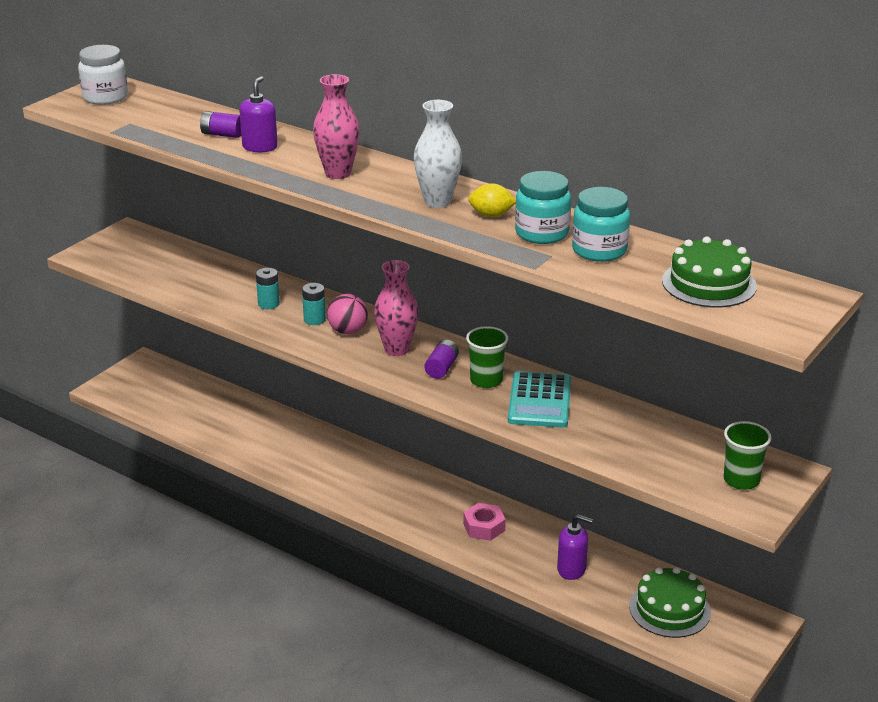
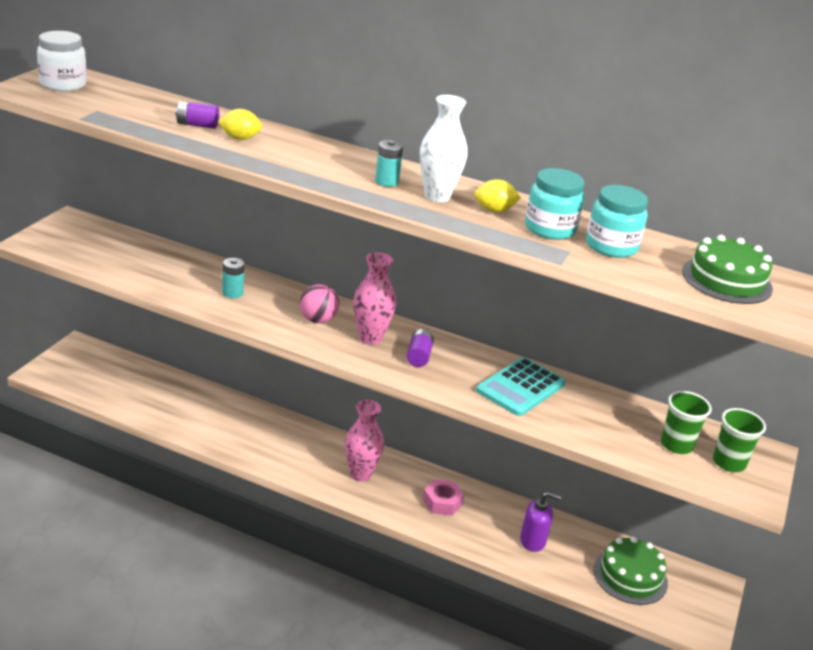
camera: 15 degrees left, 0 degrees up
(260, 147) = (240, 138): purple soap dispenser -> yellow lemon
(314, 319) = (282, 308): turquoise battery -> turquoise battery (386, 182)
(338, 173) = (328, 166): pink vase -> pink vase (360, 474)
(486, 380) = (464, 368): green cup -> green cup (676, 445)
(540, 401) = (520, 388): turquoise calculator -> turquoise calculator turned 45 degrees clockwise

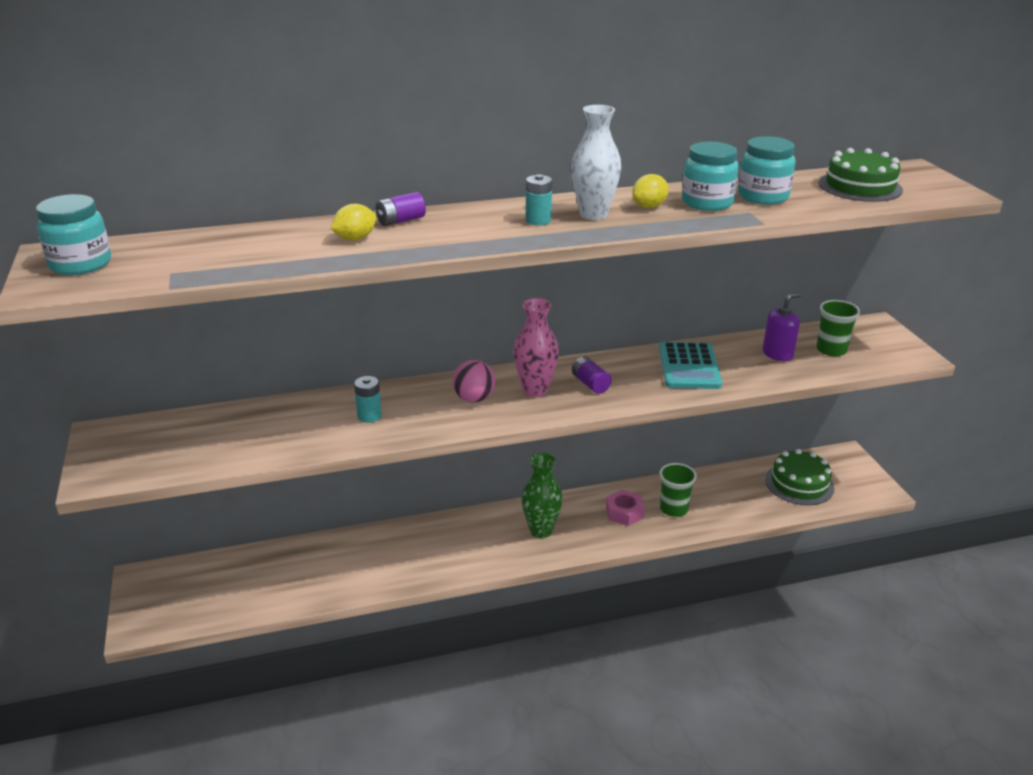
camera: 35 degrees left, 0 degrees up
(63, 84) = (80, 264): white jar -> turquoise jar
(197, 125) = (294, 244): purple battery -> purple battery (401, 221)
(360, 474) = (541, 530): pink vase -> green vase
(533, 541) = (716, 500): purple soap dispenser -> purple soap dispenser (777, 354)
(729, 463) = (872, 344): green cup -> green cup (673, 509)

